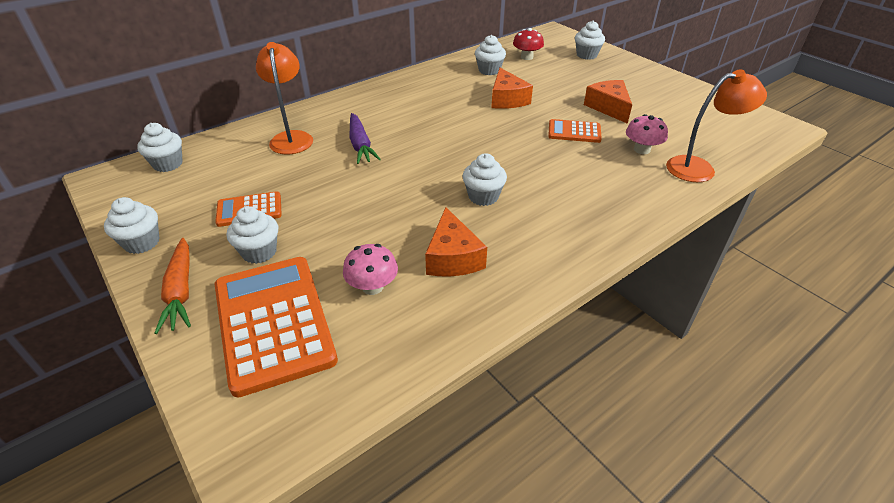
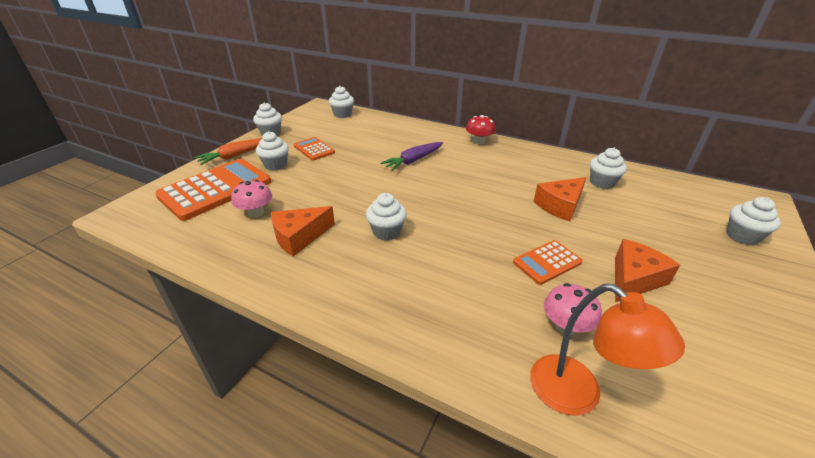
camera: 65 degrees right, 5 degrees down
(291, 138) = (400, 136): orange lamp -> none
(526, 57) = (665, 197): red mushroom -> red mushroom (479, 141)
(574, 132) = (547, 262): orange calculator -> orange calculator turned 105 degrees counterclockwise

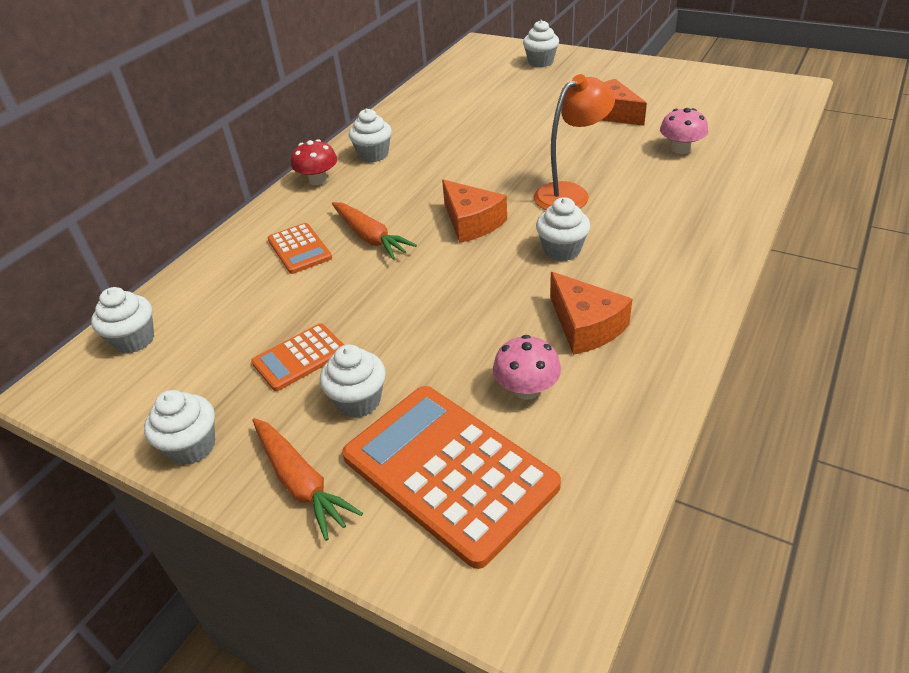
camera: 85 degrees left, 5 degrees up
(413, 160) = (370, 237): purple carrot -> orange carrot
(547, 262) = (598, 150): orange calculator -> orange calculator (299, 249)
(560, 206) = (495, 135): orange cheese -> orange cheese (471, 222)
(577, 395) = (750, 151): orange lamp -> orange lamp (570, 193)
(602, 183) = (447, 107): white cupcake -> white cupcake (373, 155)

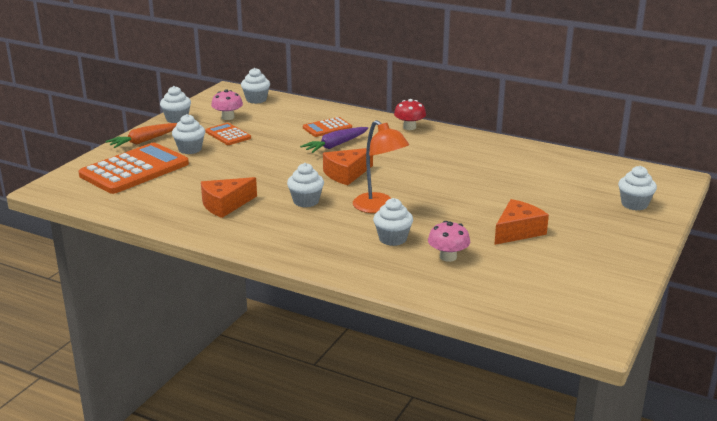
camera: 85 degrees right, 15 degrees down
(370, 237) = (335, 145): orange carrot -> purple carrot
(373, 155) = (444, 142): white cupcake -> white cupcake (392, 239)
(526, 389) = (180, 187): pink mushroom -> pink mushroom (228, 117)

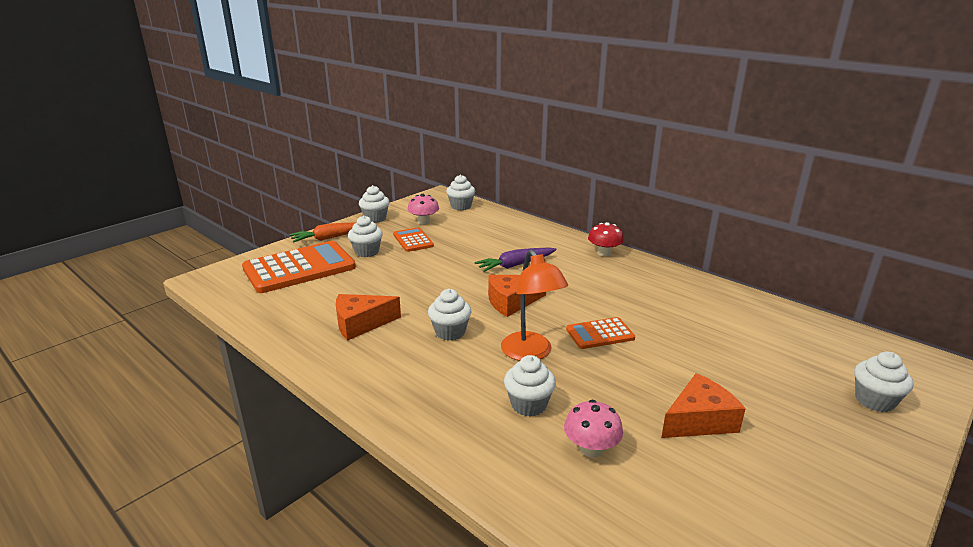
camera: 15 degrees right, 0 degrees up
(327, 128) = (516, 244): orange calculator -> orange calculator (600, 334)

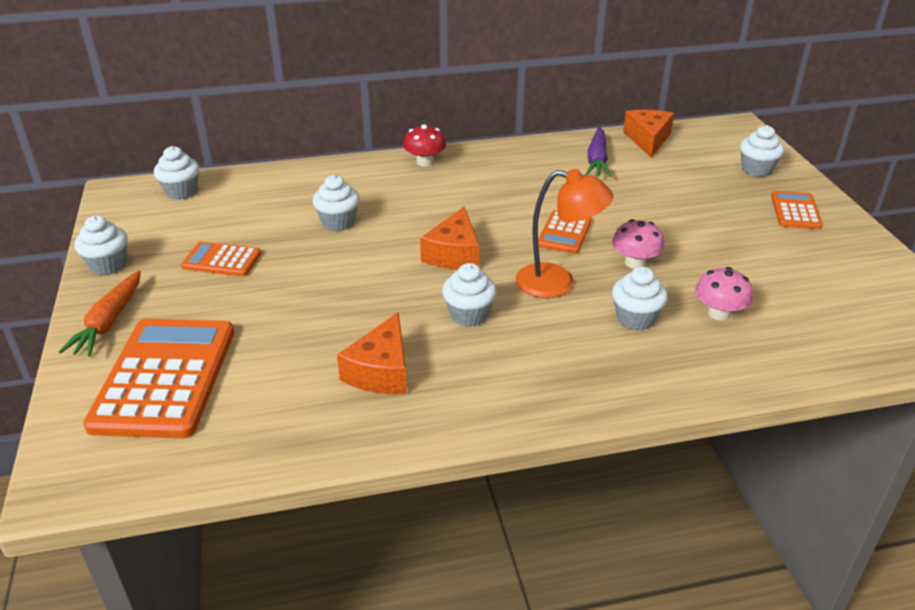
camera: 55 degrees left, 10 degrees up
(367, 252) = (200, 306): white cupcake -> white cupcake (338, 222)
(424, 221) = (181, 233): pink mushroom -> pink mushroom (635, 262)
(515, 265) = (381, 219): purple carrot -> purple carrot (597, 160)
(699, 420) = (723, 247): orange cheese -> orange cheese (648, 140)
(841, 449) = (795, 211): none -> orange calculator

